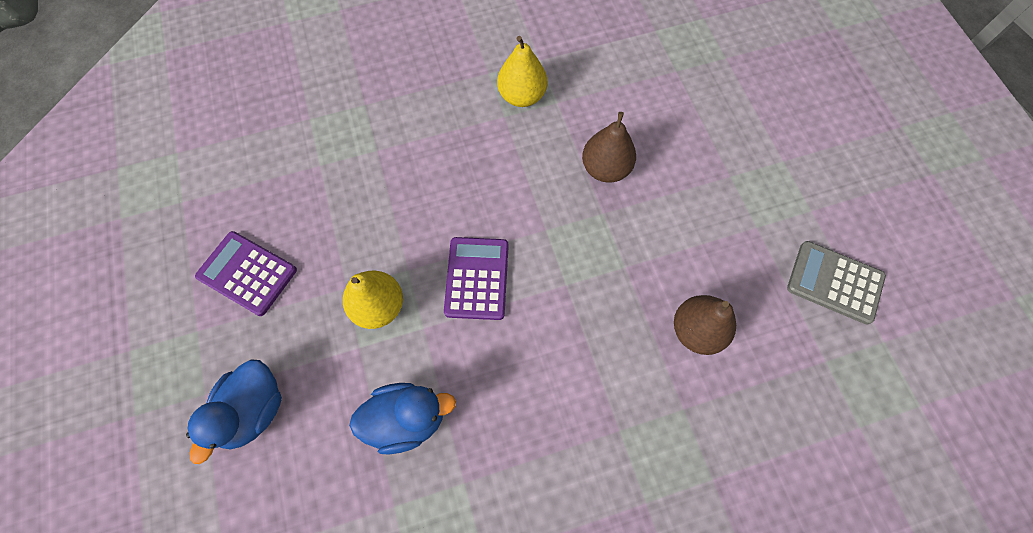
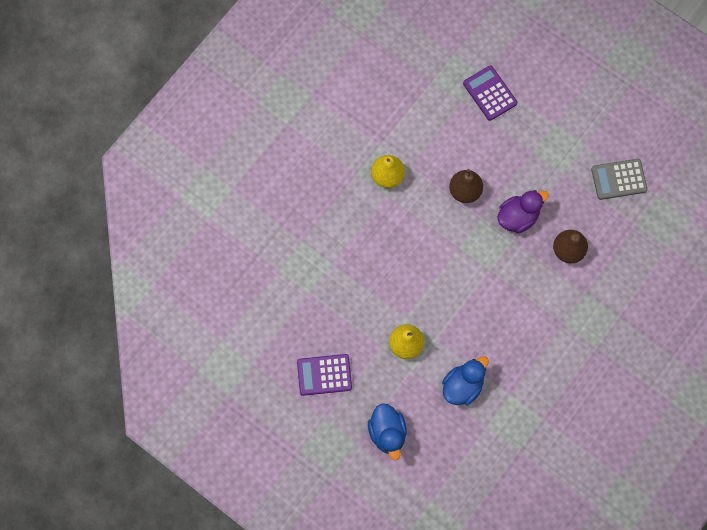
camera: 35 degrees left, 5 degrees up
(477, 278) = (443, 297): purple calculator -> purple calculator (489, 93)
(654, 242) = (518, 217): none -> purple duck

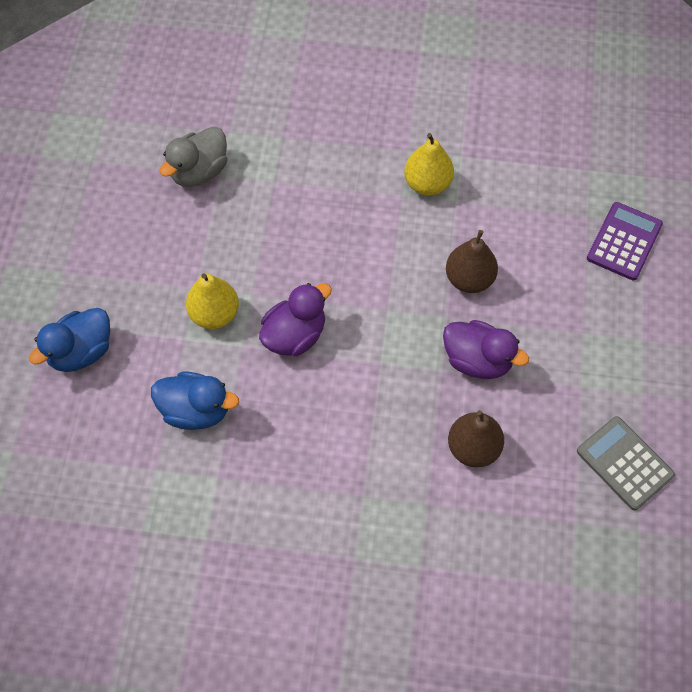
camera: 60 degrees right, 10 degrees down
(299, 303) = (199, 171): none -> grey duck
(324, 375) = (121, 243): purple calculator -> none
(446, 307) = (295, 335): none -> purple duck

